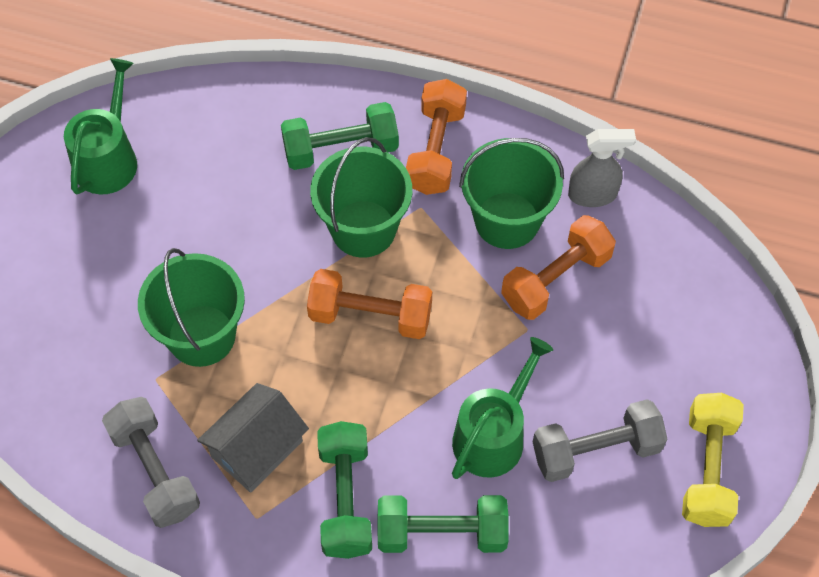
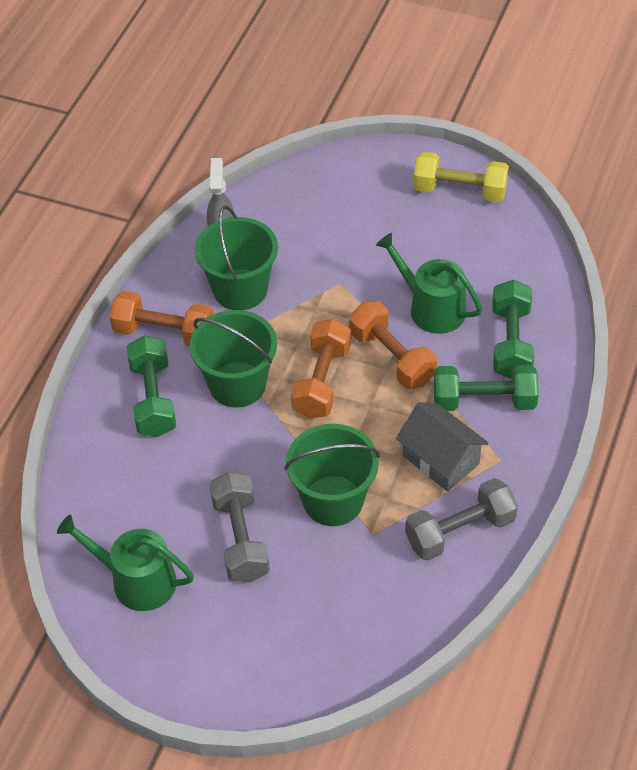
camera: 85 degrees left, 10 degrees down
(556, 279) = (297, 263): orange dumbbell -> orange dumbbell (392, 358)
(596, 450) = (444, 250): grey dumbbell -> grey dumbbell (240, 539)

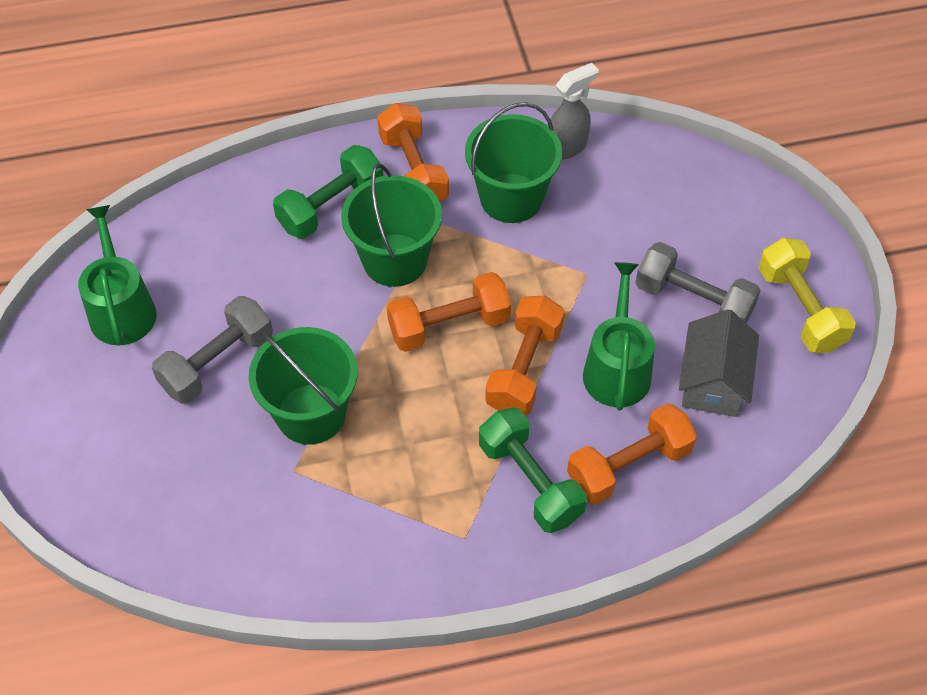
camera: 55 degrees right, 5 degrees up
(440, 460) = (425, 481): grey house -> grey house (713, 382)
(460, 531) = (346, 546): grey dumbbell -> grey dumbbell (693, 301)
(511, 342) = (629, 466): green dumbbell -> orange dumbbell

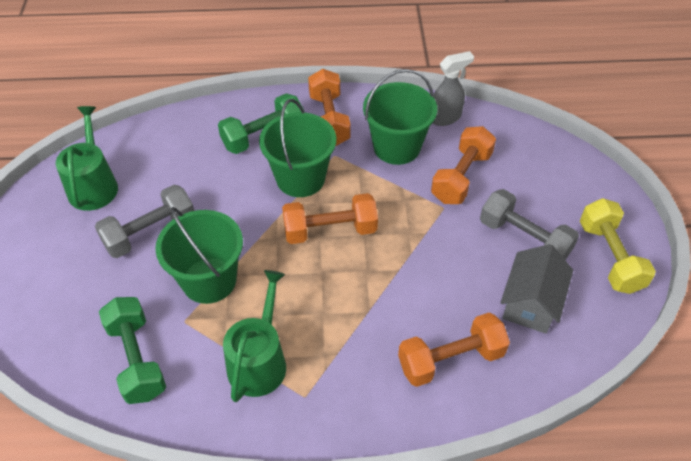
camera: 10 degrees right, 5 degrees down
(524, 369) = (381, 271): orange dumbbell -> orange dumbbell (461, 177)
(530, 481) = (367, 359): green dumbbell -> green dumbbell (137, 359)
(617, 368) = (454, 281): green watering can -> green watering can (259, 361)

